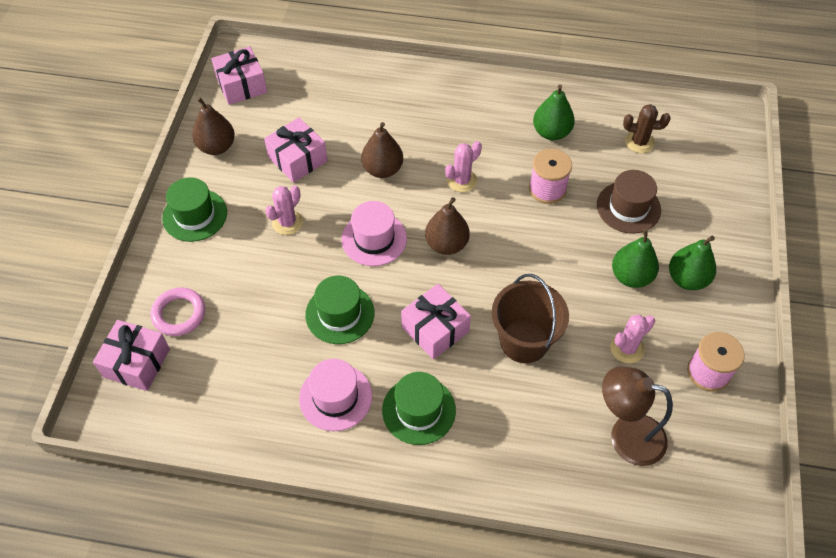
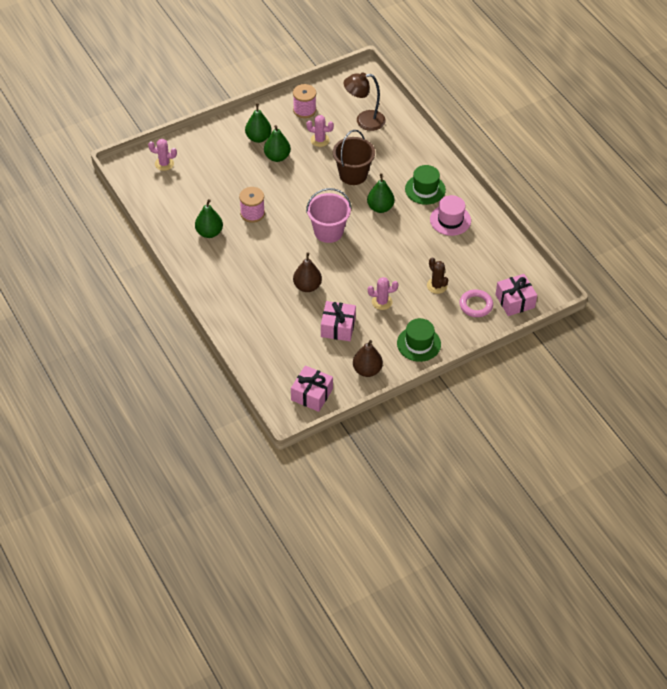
camera: 130 degrees left, 5 degrees down
(340, 314) = (409, 246): green hat -> none
(374, 239) = (355, 261): pink hat -> none
(435, 329) = (380, 207): pink gift -> green pear
(446, 244) = (328, 232): brown pear -> pink bucket
(461, 180) = (281, 250): pink cactus -> pink cactus (164, 164)
(626, 436) = (364, 121): brown lamp -> brown lamp turned 105 degrees clockwise
(628, 207) = (233, 177): brown hat -> none
(639, 142) = (181, 194): brown cactus -> brown cactus (437, 286)

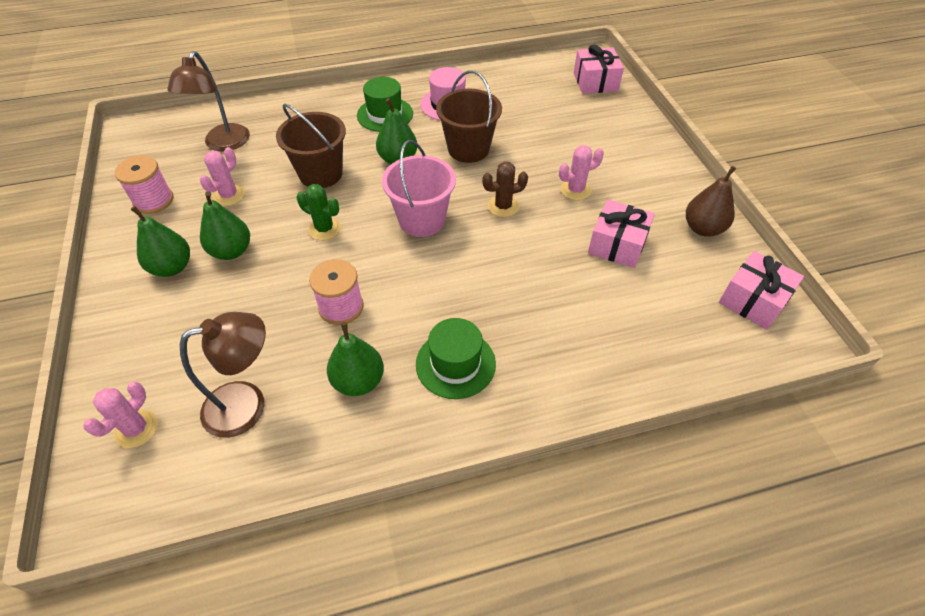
camera: 75 degrees left, 0 degrees up
(186, 196) = (247, 404): none -> brown lamp
(307, 190) = (324, 229): none -> green cactus
(307, 286) = (527, 265): brown pear -> none
(382, 302) = (575, 190): pink cactus -> pink cactus turned 60 degrees clockwise
(404, 241) = (468, 149): none -> brown bucket
(418, 344) = (656, 170): green hat -> green hat (455, 364)
(437, 286) = (557, 136): brown cactus -> brown cactus (503, 206)
(476, 305) = (596, 111): pink ring -> none

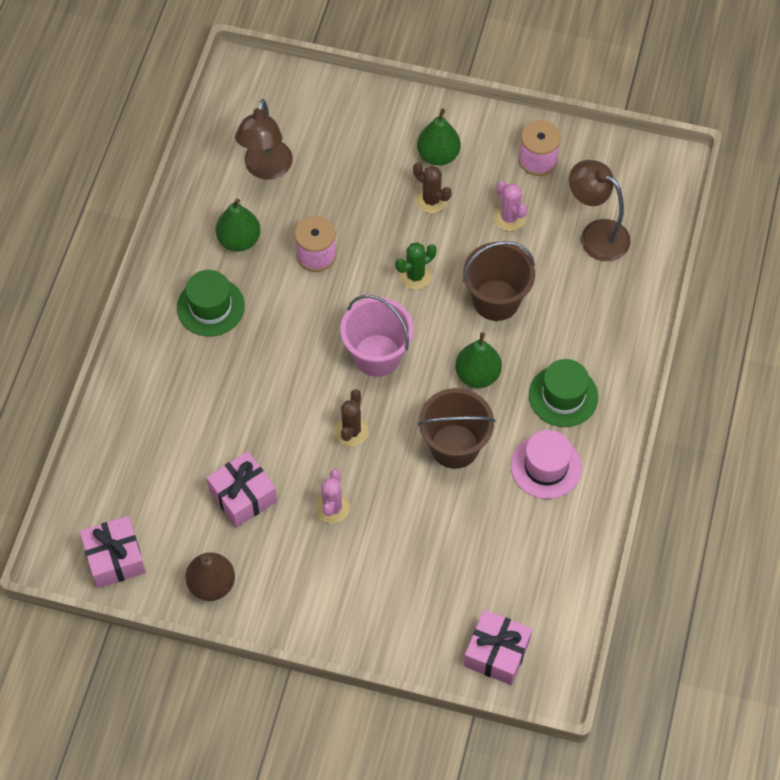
camera: 120 degrees right, 10 degrees up
(136, 429) = (290, 104): pink cactus -> none
(231, 251) = (431, 200): green pear -> brown cactus

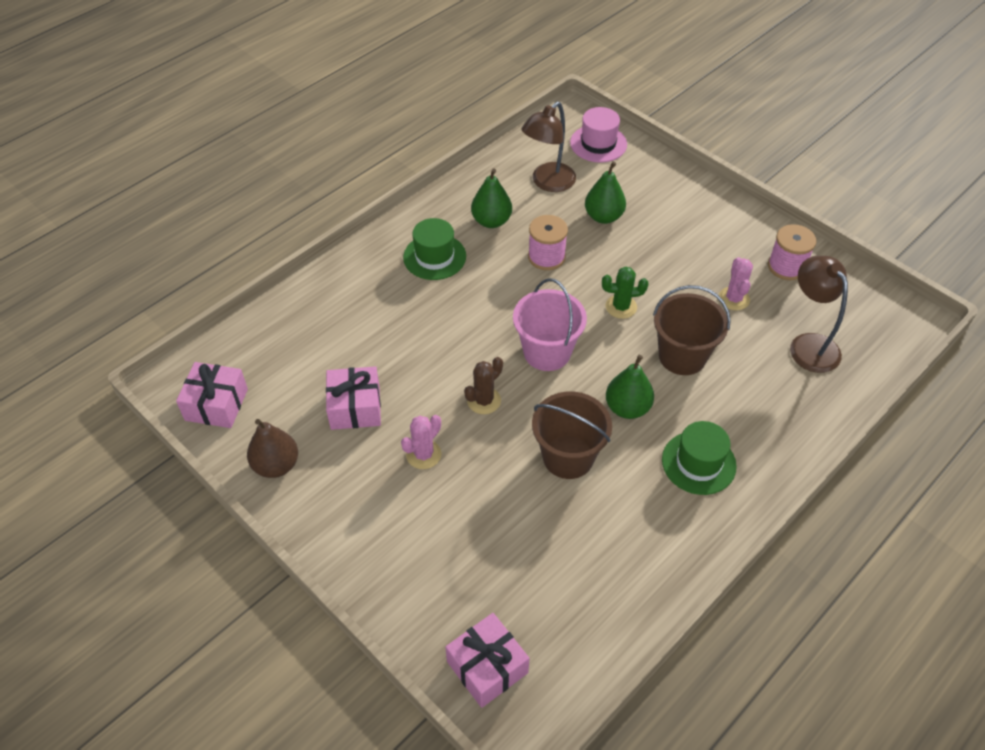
camera: 30 degrees right, 10 degrees down
(431, 200) = (671, 258): brown cactus -> none
(438, 155) = (698, 229): green pear -> green pear (603, 217)
(546, 466) = (644, 516): pink hat -> pink hat (598, 143)

